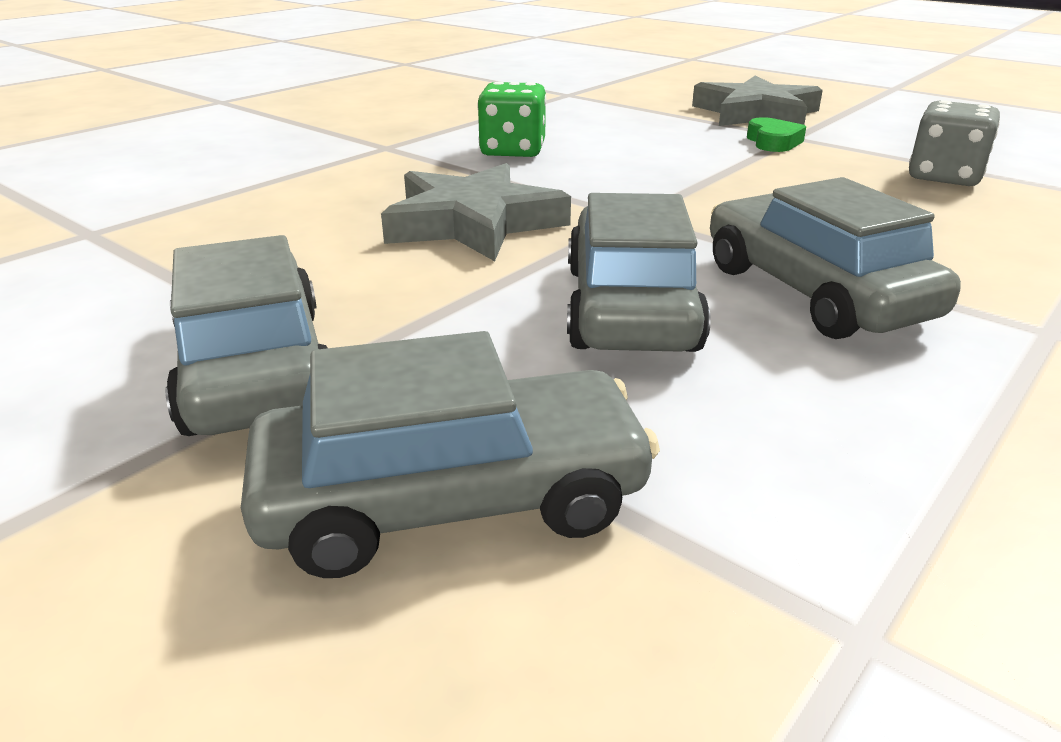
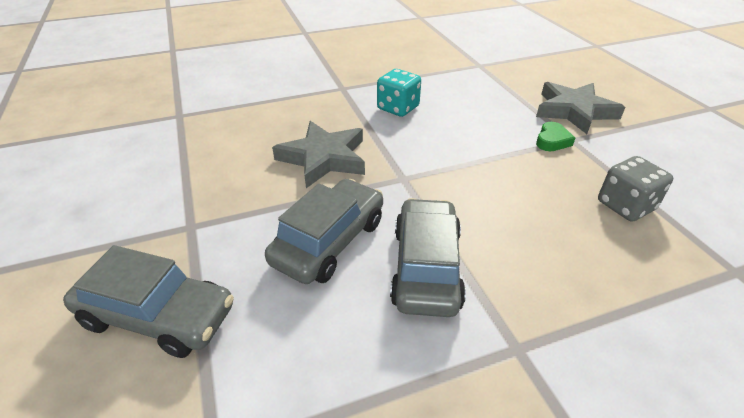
camera: 30 degrees right, 10 degrees up
(255, 369) = (162, 218): grey car -> none
(513, 151) = (398, 108): green dice -> turquoise dice

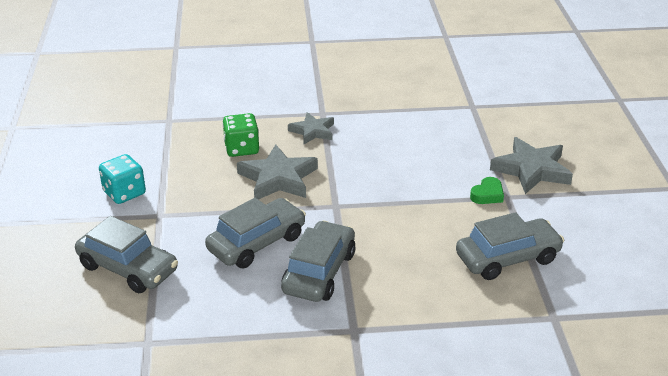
camera: 15 degrees right, 5 degrees down
(270, 133) = (241, 148): none -> green dice
(340, 105) = (313, 131): none -> grey star
(398, 108) = (364, 141): turquoise dice -> turquoise dice (124, 193)
(625, 206) = (507, 258): grey dice -> grey car

